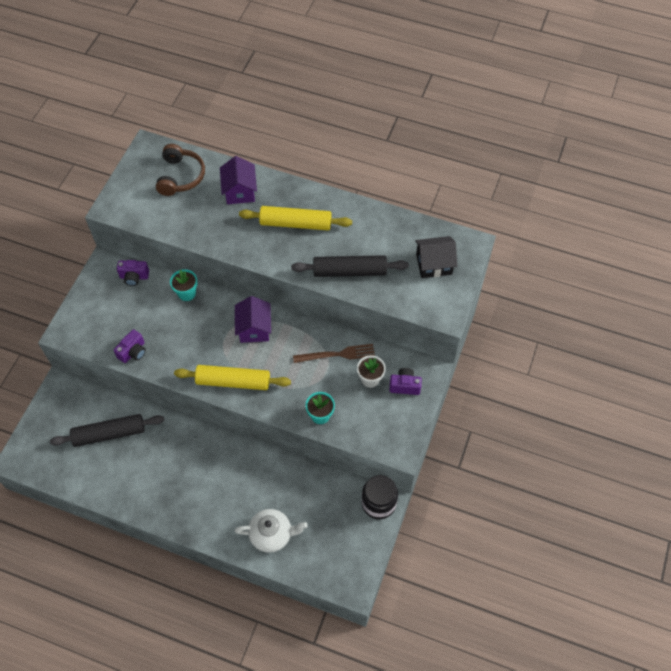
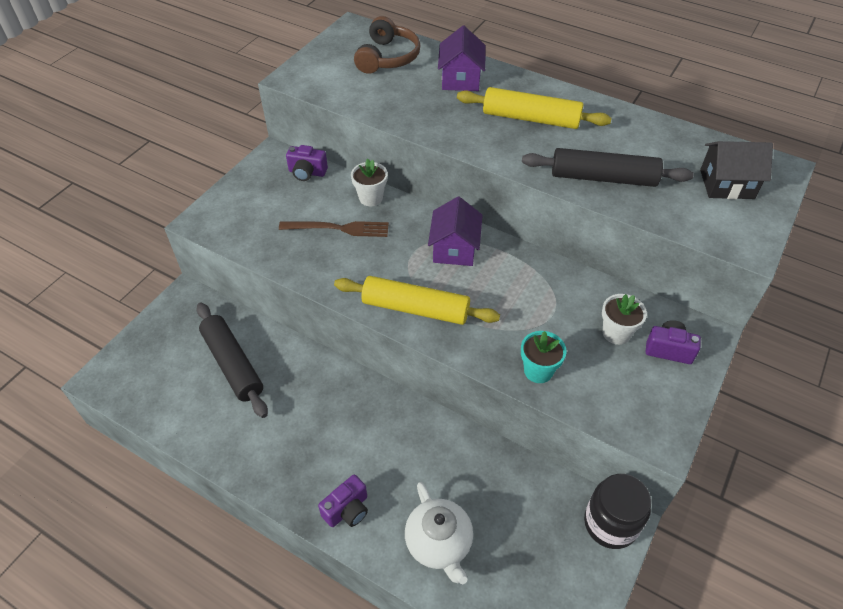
camera: 10 degrees right, 10 degrees down
(109, 433) = (233, 364): black rolling pin -> black rolling pin turned 60 degrees clockwise
(133, 352) = (285, 254): purple camera -> purple camera (347, 510)
(187, 293) = (371, 198): turquoise flower pot -> white flower pot
(272, 534) = (439, 543): white teapot -> white teapot turned 60 degrees clockwise
(337, 354) = (568, 295): brown fork -> brown fork (338, 228)

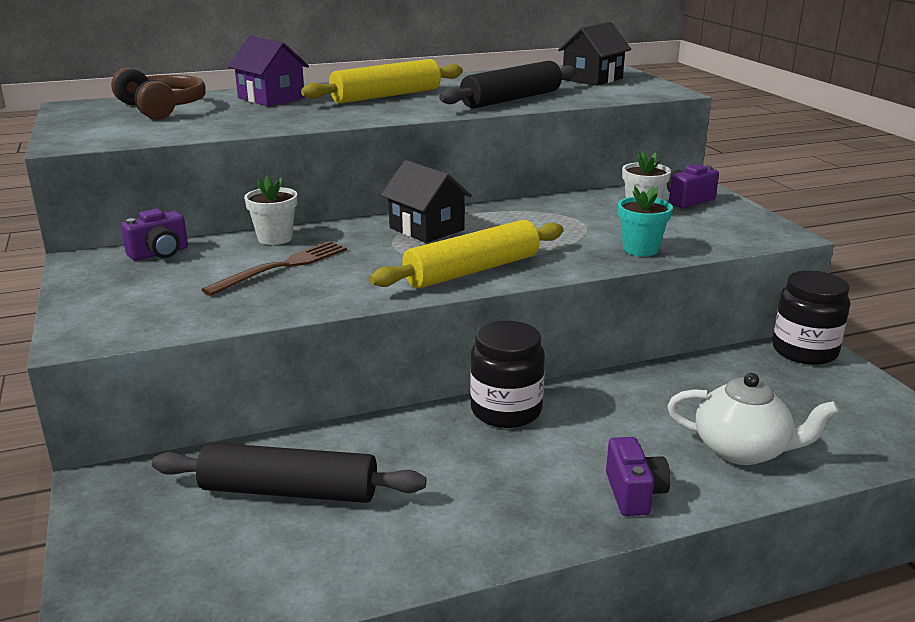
camera: 50 degrees left, 25 degrees down
(377, 402) = (506, 410): none -> black jar
(454, 248) = (426, 229): purple house -> black house

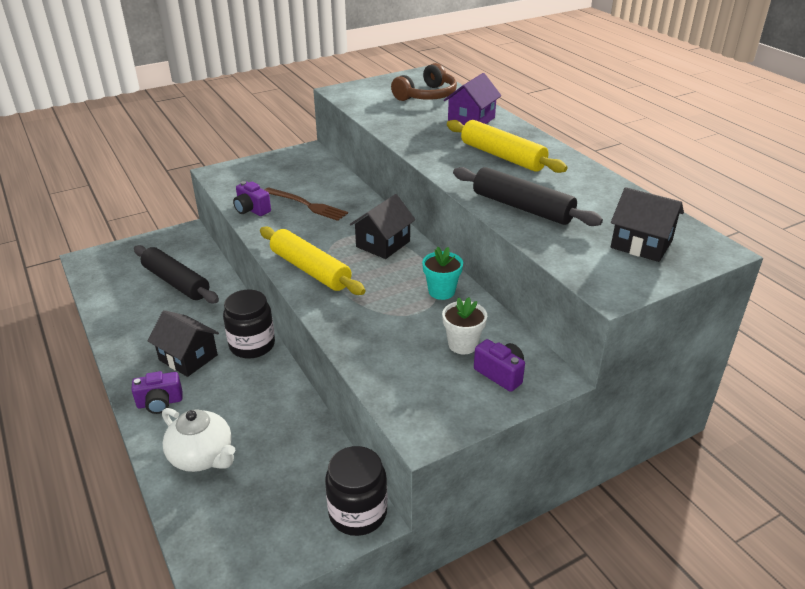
camera: 80 degrees right, 10 degrees up
(159, 253) = (320, 167): purple camera -> purple camera (252, 210)
(275, 238) = (351, 194): white flower pot -> none
(289, 491) = (176, 282): black rolling pin -> black rolling pin turned 45 degrees counterclockwise
(525, 469) = (188, 357): none -> black house
(640, 249) = (364, 343): turquoise flower pot -> turquoise flower pot (441, 291)
(742, 450) = (202, 457): white teapot -> white teapot turned 60 degrees counterclockwise

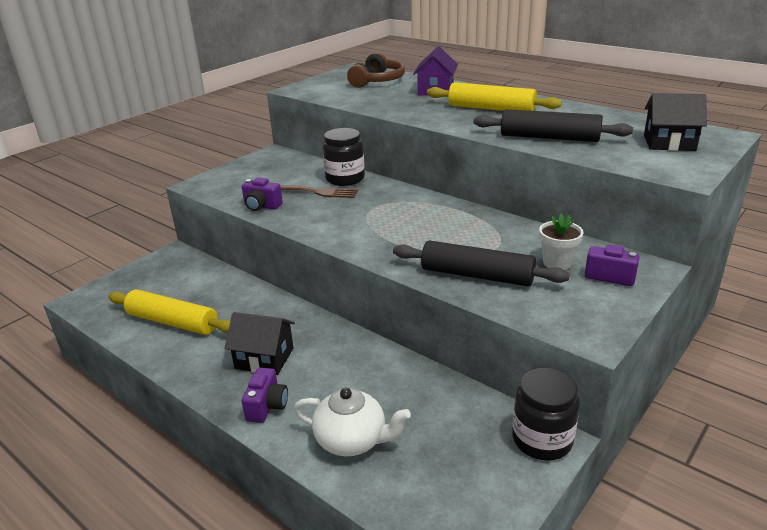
camera: 20 degrees left, 5 degrees down
(160, 403) = (267, 406): purple camera -> purple camera turned 45 degrees counterclockwise
(176, 282) = (198, 297): black rolling pin -> black rolling pin (477, 275)
(252, 345) = (321, 330): black jar -> black jar (345, 179)
(310, 270) = (365, 240): yellow rolling pin -> yellow rolling pin (172, 322)
(383, 244) = (412, 206): black house -> none
(441, 291) = (499, 229): turquoise flower pot -> none

